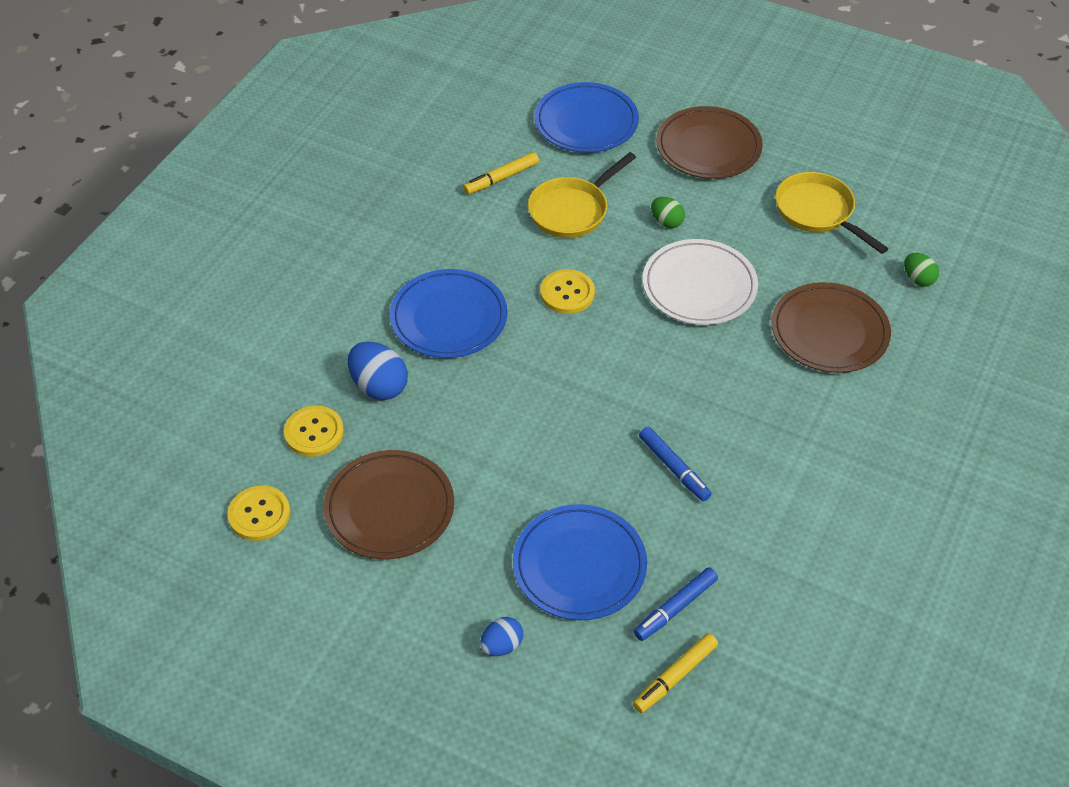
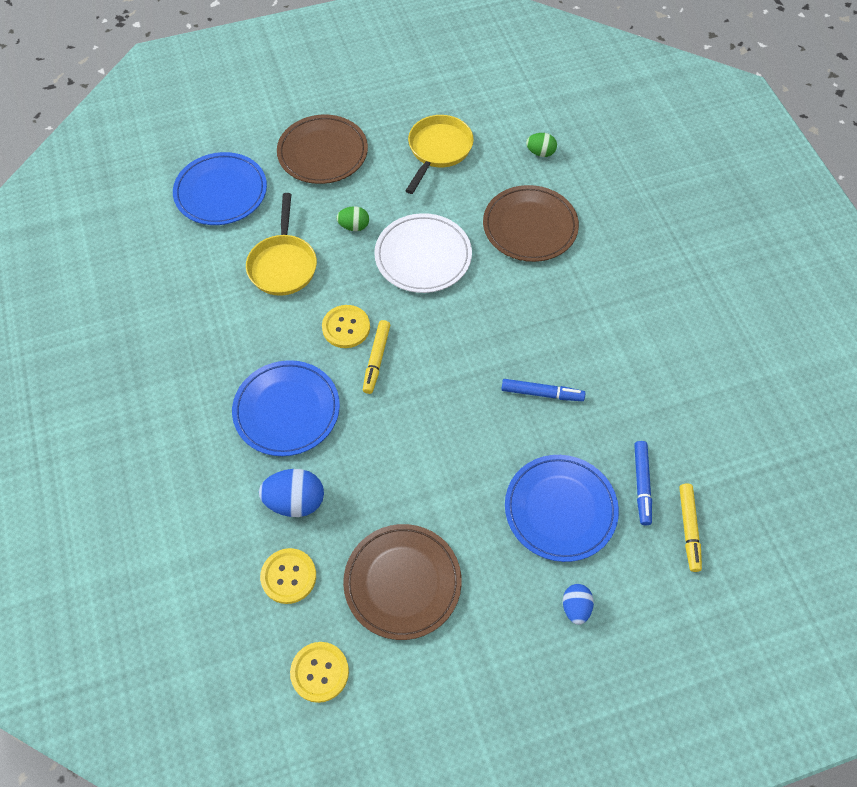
camera: 45 degrees left, 10 degrees up
(501, 178) = (207, 278): yellow marker -> yellow marker (376, 359)
(818, 212) = (438, 150): yellow pan -> yellow pan turned 105 degrees clockwise

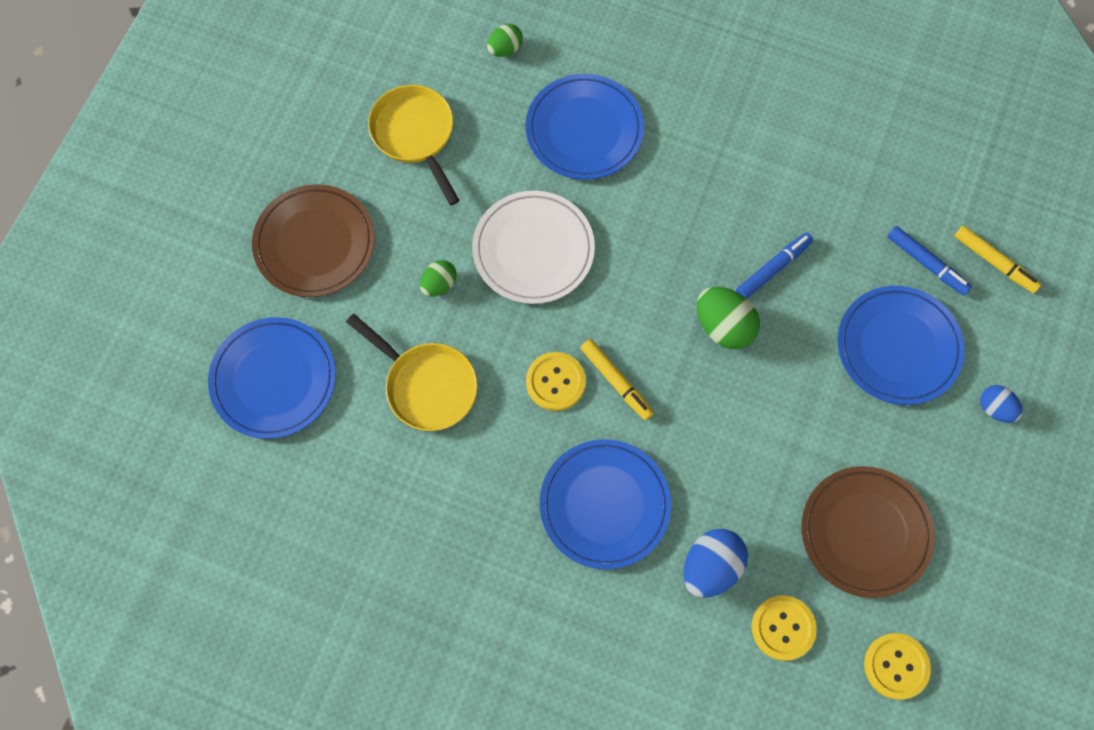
camera: 50 degrees left, 10 degrees up
(472, 393) = (723, 327): none -> green egg
(530, 227) = (584, 130): brown plate -> blue plate

